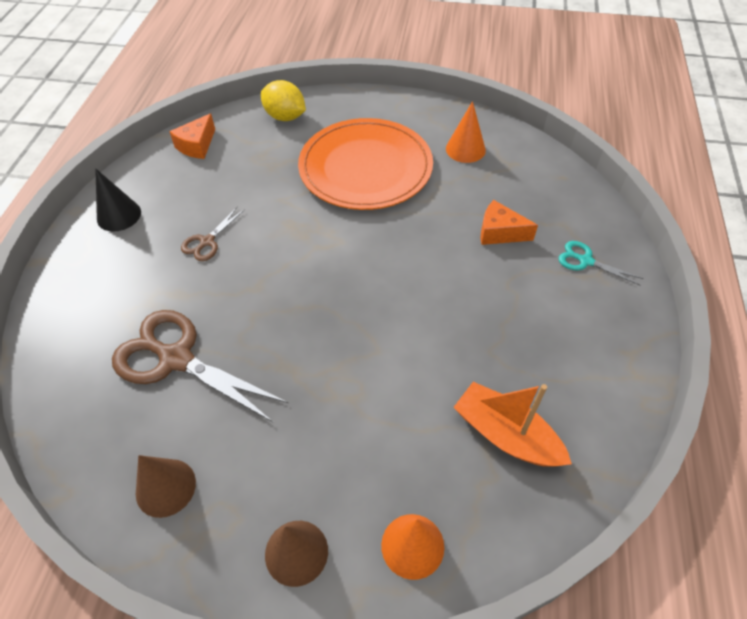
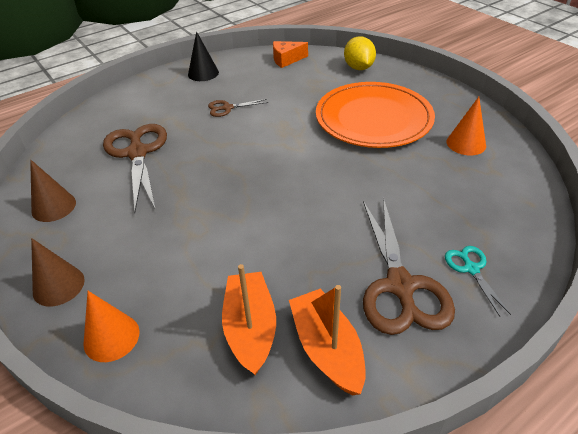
camera: 45 degrees right, 10 degrees down
(499, 232) = (421, 207): orange cheese -> none
(560, 311) = (400, 286): none -> brown scissors
(572, 401) = (327, 348): none -> orange boat

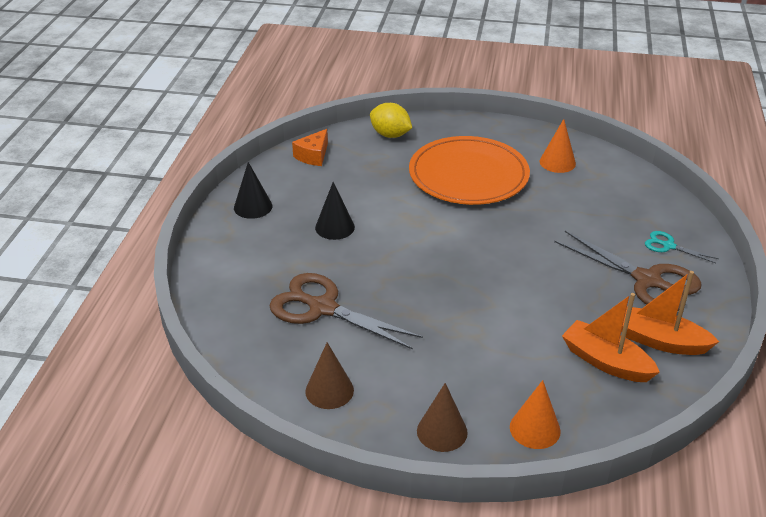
camera: 45 degrees left, 5 degrees down
(227, 108) = (335, 227): brown scissors -> black cone

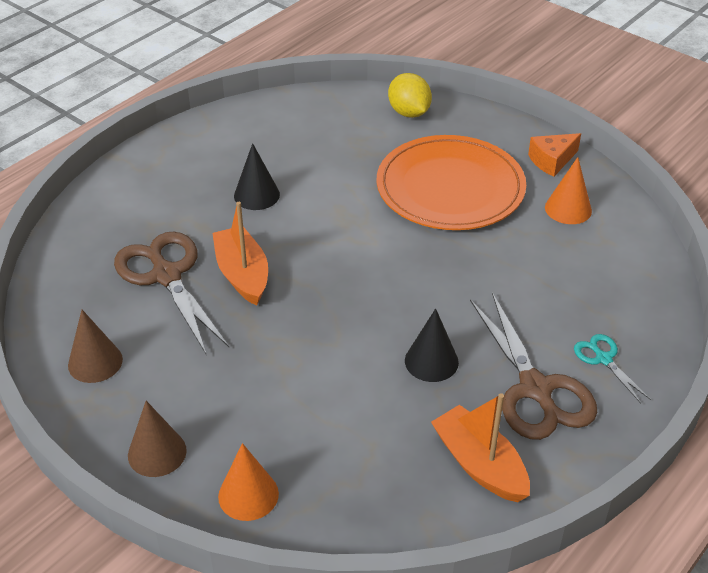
camera: 30 degrees right, 5 degrees up
(253, 207) = (199, 144): black cone -> black cone (431, 361)
(313, 156) = (307, 109): orange cheese -> orange cheese (552, 161)
(606, 361) = (394, 459): orange boat -> orange boat (242, 274)

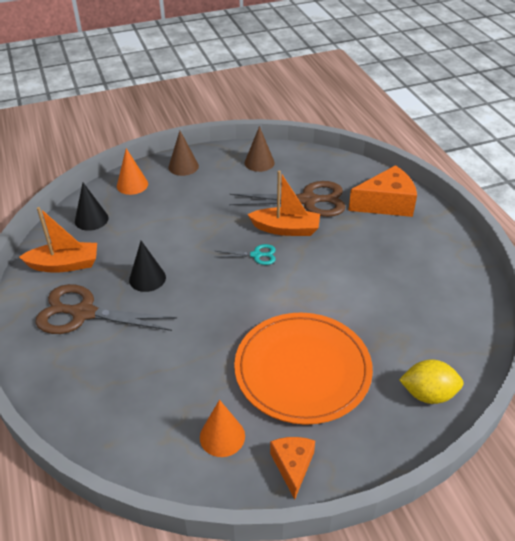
camera: 120 degrees right, 0 degrees up
(131, 206) = (386, 204): none -> orange cheese
(256, 195) = (363, 260): black cone -> black cone (91, 219)
(603, 359) = (70, 360): turquoise scissors -> turquoise scissors (256, 255)

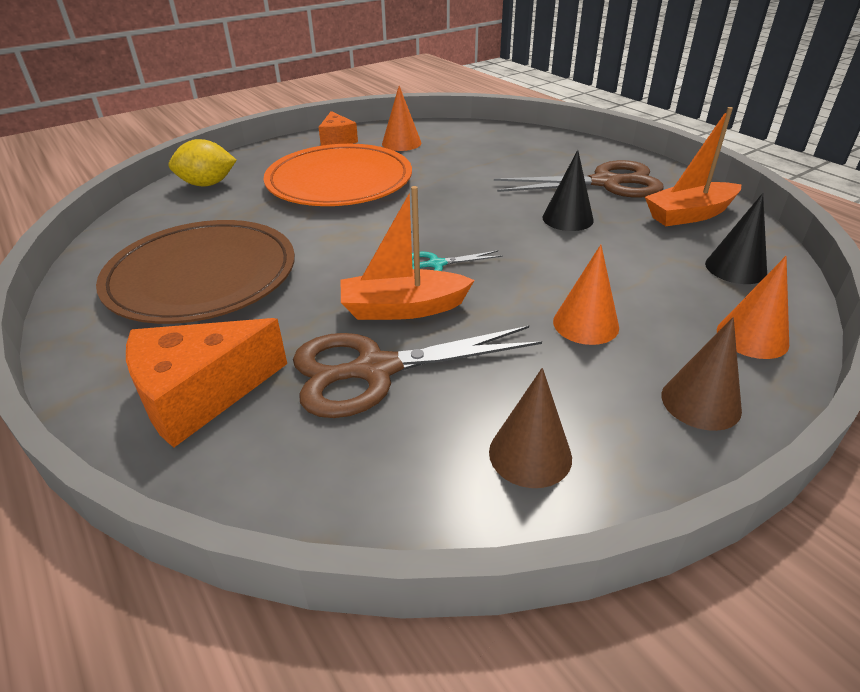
camera: 165 degrees right, 5 degrees down
(200, 204) = (585, 324): none -> orange cone
(403, 275) = (202, 276): none -> brown plate

